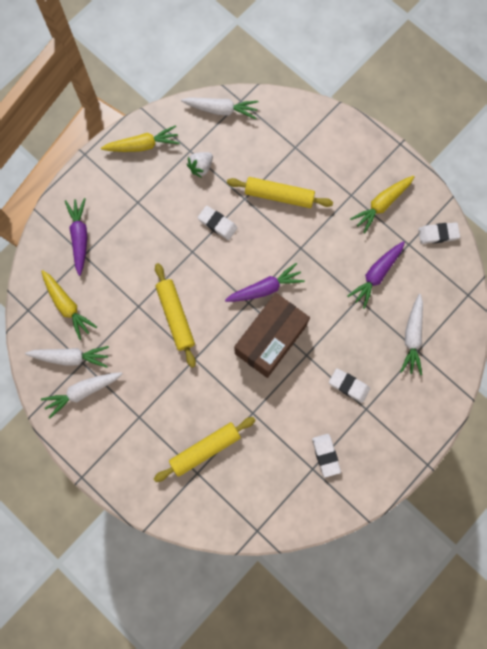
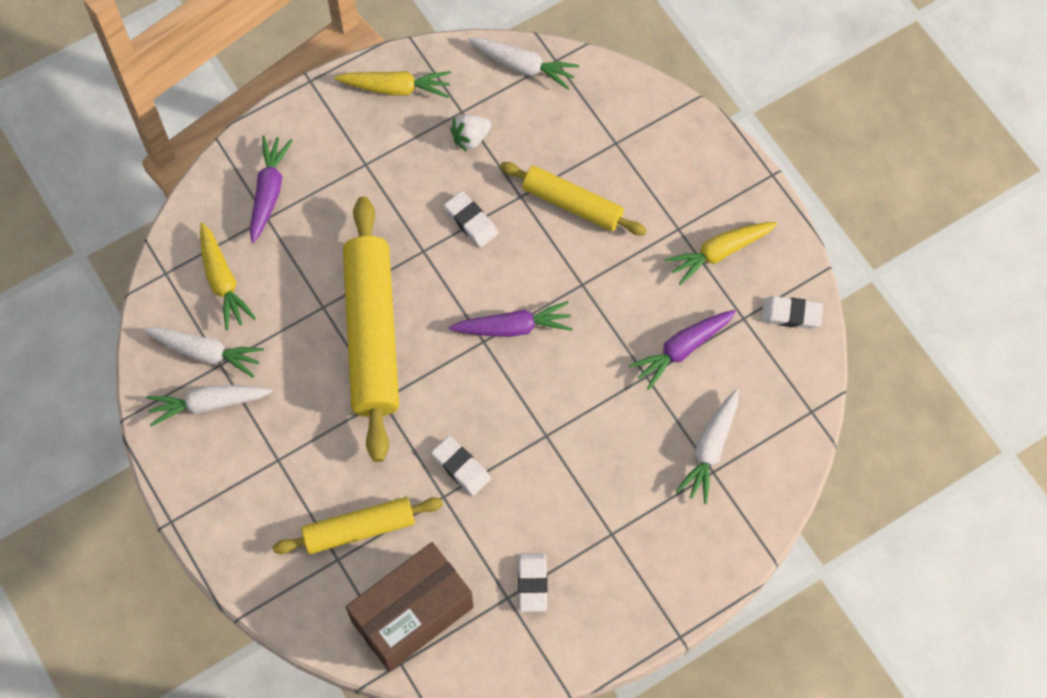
camera: 15 degrees right, 10 degrees down
(175, 316) = (372, 334): yellow rolling pin -> yellow rolling pin, size x1.69
(270, 339) = (500, 400): brown box -> brown box (412, 614)
(348, 386) = (595, 494): white eraser -> white eraser (461, 467)

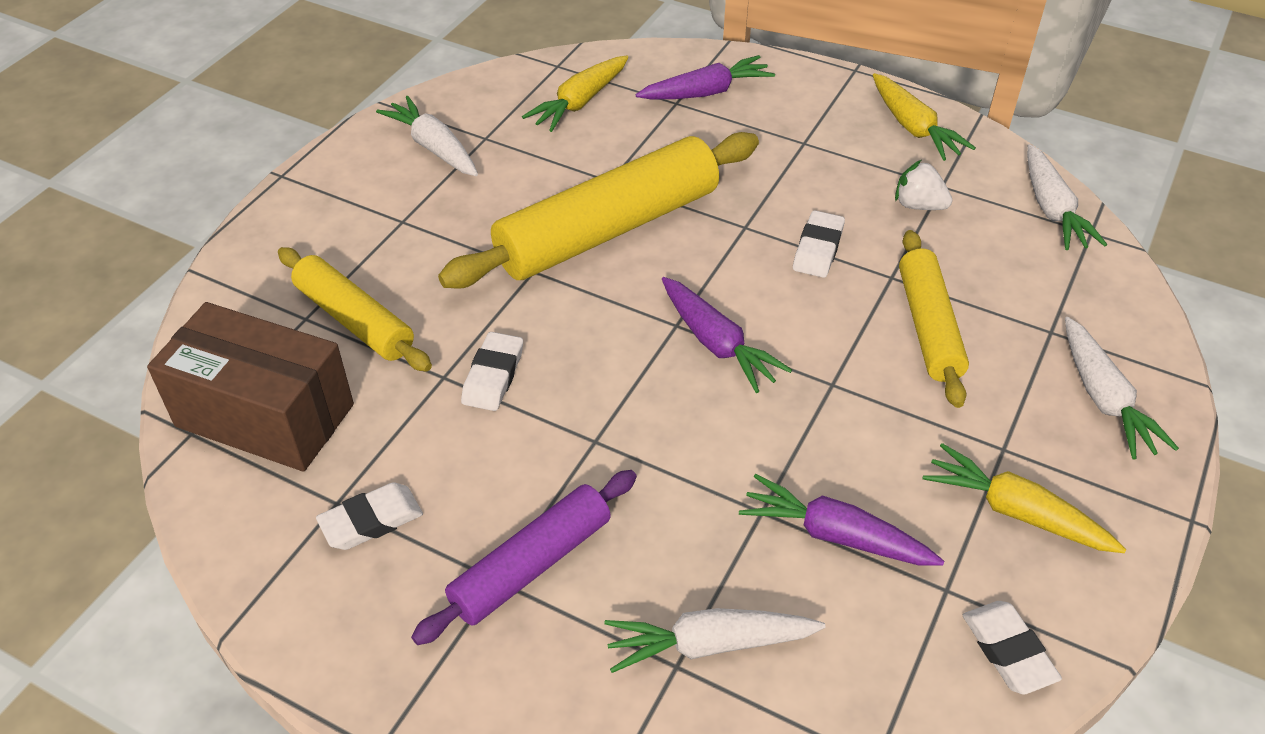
camera: 60 degrees right, 20 degrees down
(206, 353) = (491, 123): white carrot -> white carrot (1104, 399)
(612, 512) = (531, 565): none -> purple rolling pin

